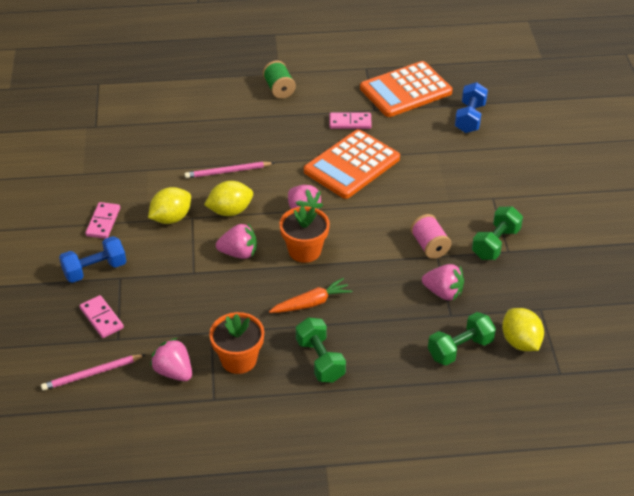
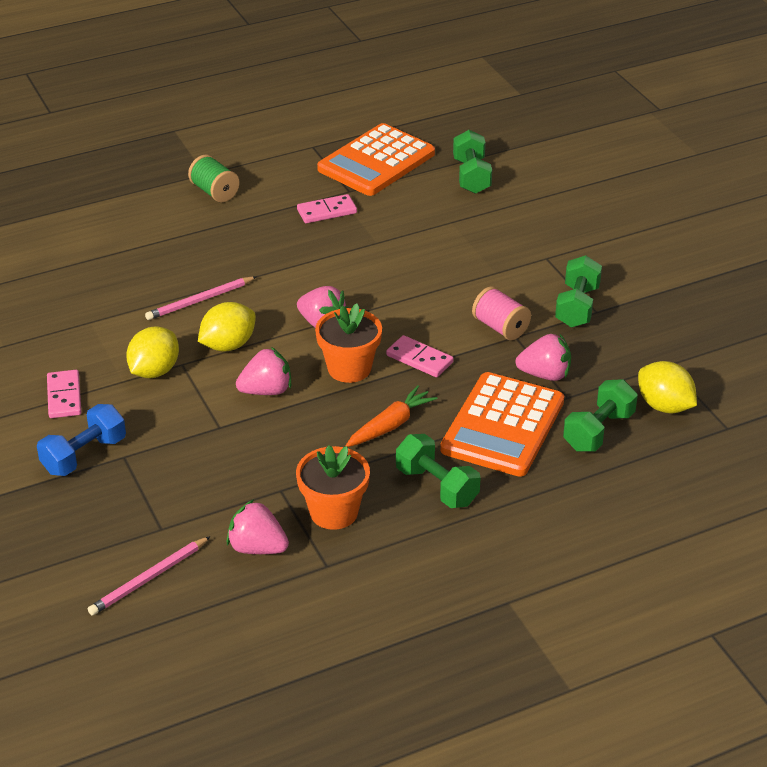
camera: 20 degrees left, 5 degrees down
(101, 318) = (125, 510): pink domino -> pink domino (419, 359)
(352, 165) = (355, 259): orange calculator -> orange calculator (503, 426)
(470, 118) = (471, 176): blue dumbbell -> green dumbbell

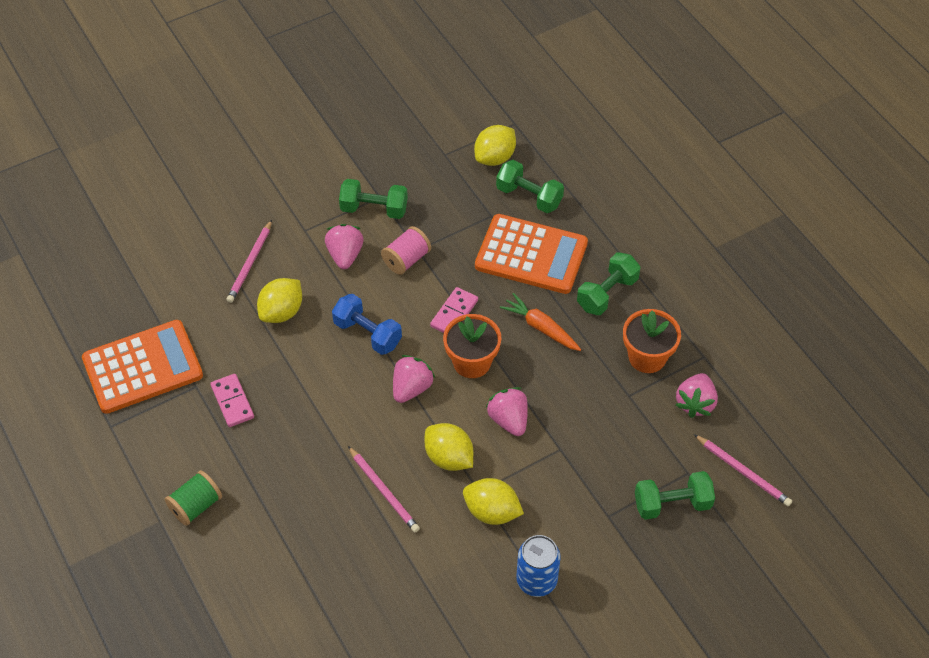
camera: 95 degrees left, 15 degrees up
(64, 396) = (536, 580): pink domino -> blue can
(84, 455) = (612, 547): blue dumbbell -> blue dumbbell (367, 334)
(376, 161) = (142, 367): orange calculator -> orange calculator turned 60 degrees counterclockwise
(434, 241) = (282, 312): none -> yellow lemon
(471, 176) = (172, 288): green dumbbell -> green dumbbell (672, 504)
(500, 222) = (250, 263): none -> pink pencil
(545, 374) = (465, 229): pink strawberry -> pink strawberry (345, 255)

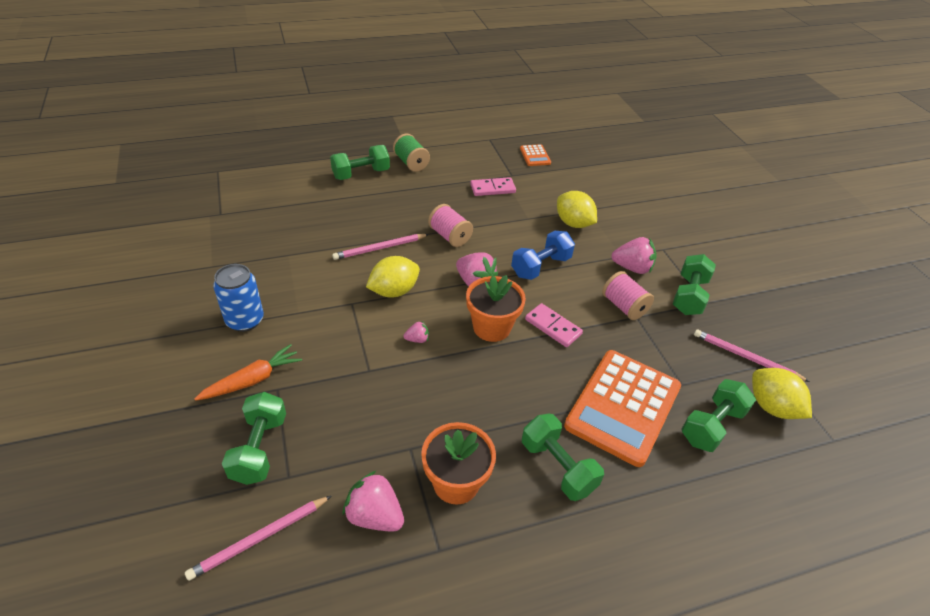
camera: 100 degrees right, 10 degrees down
(142, 367) = (535, 156): orange calculator -> orange calculator, size x0.44
(237, 558) = (361, 174): none -> green dumbbell
(250, 263) = (627, 214): pink pencil -> pink pencil (746, 357)
(341, 427) = (450, 236): none -> pink spool
(492, 512) = (327, 307): yellow lemon -> none
(509, 420) = (417, 339): pink strawberry -> pink strawberry, size x0.52
(541, 328) = (521, 391): orange carrot -> orange carrot (252, 380)

